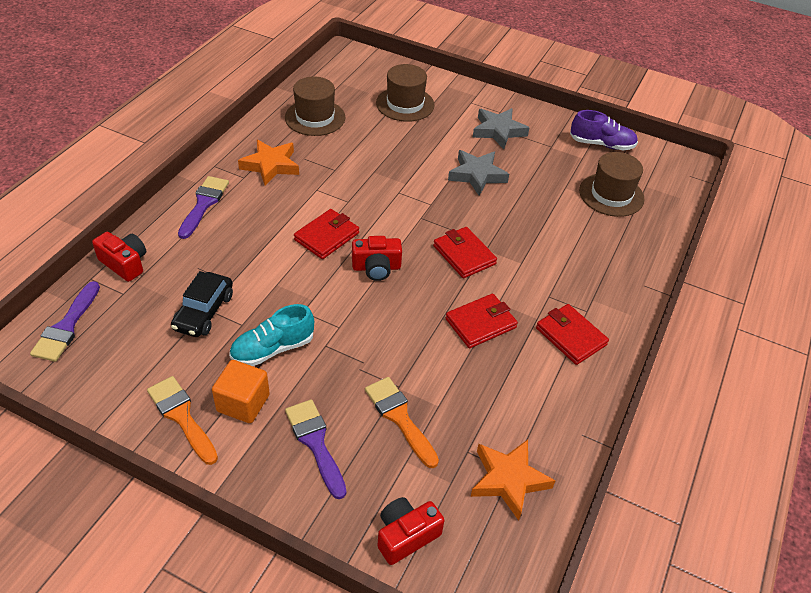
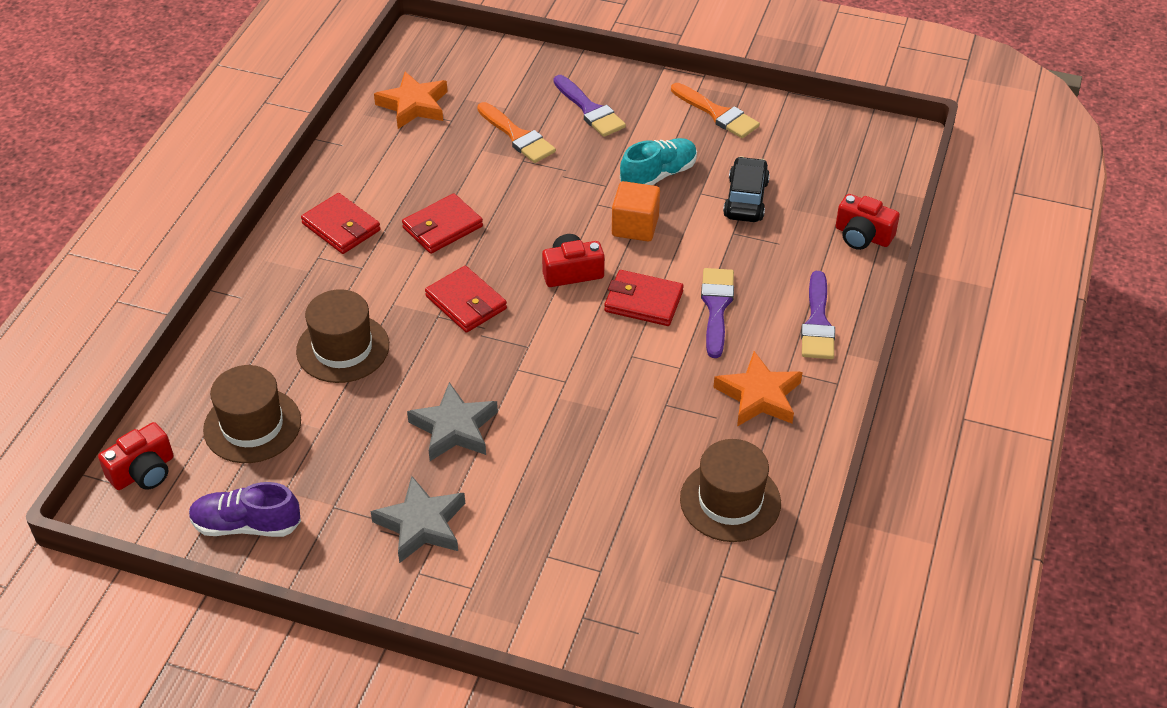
camera: 175 degrees right, 0 degrees up
(66, 326) = (875, 168): purple brush -> purple brush (716, 307)
(243, 403) = (667, 129): orange cube -> orange cube (635, 226)
(327, 236) = (643, 301): red wallet -> red wallet turned 75 degrees clockwise
(405, 104) = (588, 560): brown hat -> brown hat (343, 348)
(406, 535) = (498, 64): red camera -> red camera (143, 471)

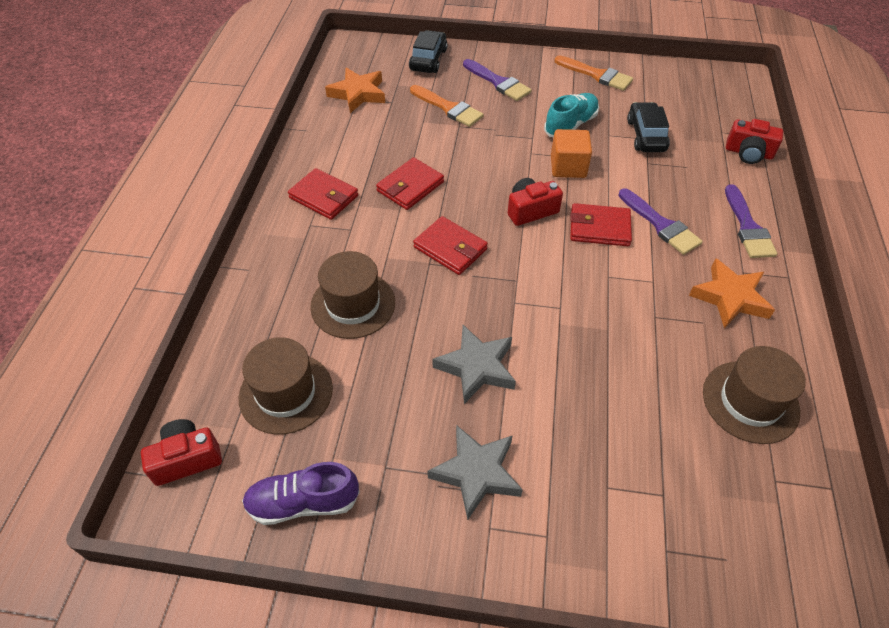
camera: 10 degrees left, 5 degrees up
(143, 471) = (187, 459): red camera -> red camera turned 150 degrees counterclockwise
(513, 69) = (428, 60): none -> black car
(716, 307) = (661, 225): purple brush -> purple brush turned 150 degrees clockwise

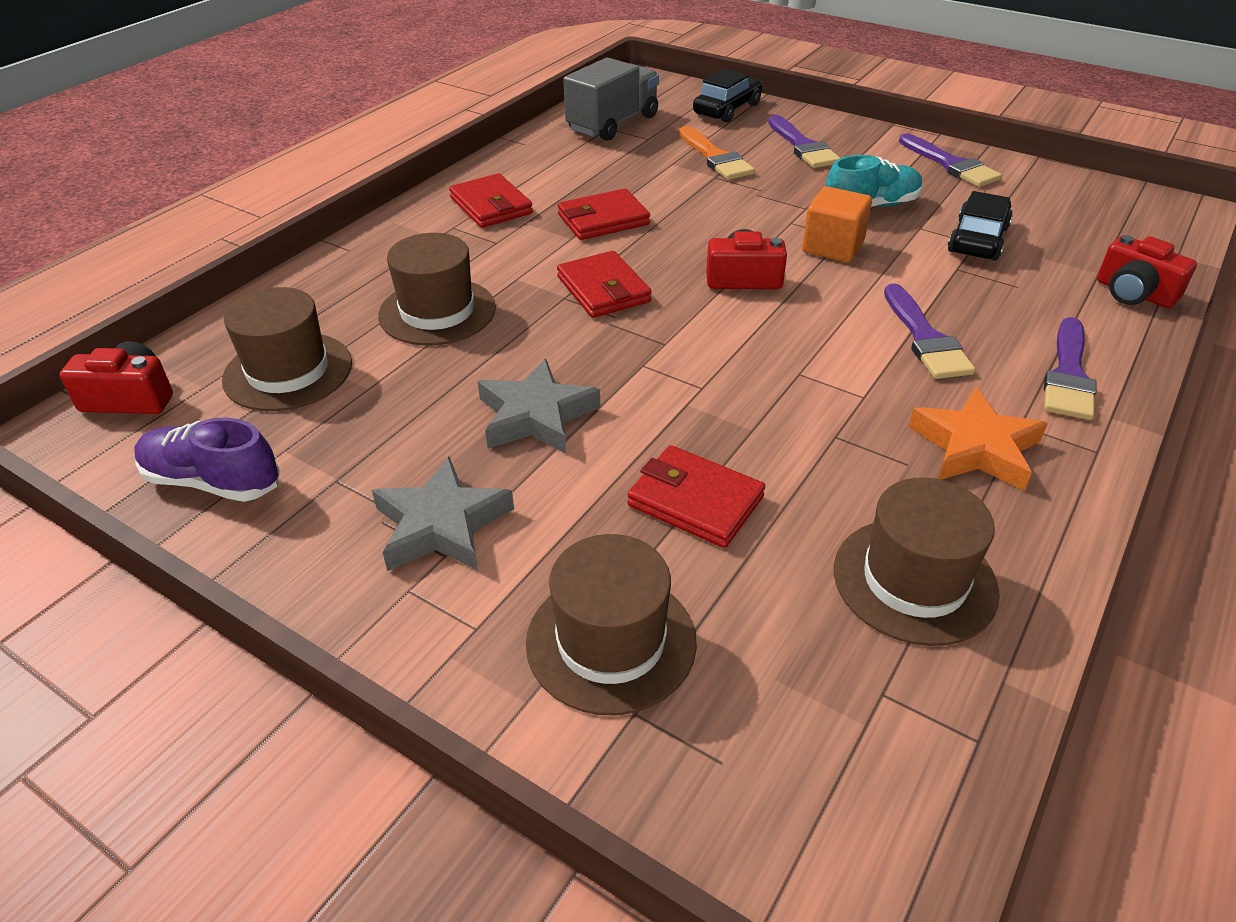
camera: 25 degrees right, 10 degrees down
(358, 94) = (612, 123): orange star -> grey truck
(597, 75) = (951, 165): orange brush -> purple brush
(599, 228) = (828, 319): red wallet -> red wallet (695, 501)
(625, 511) = (611, 641): none -> brown hat

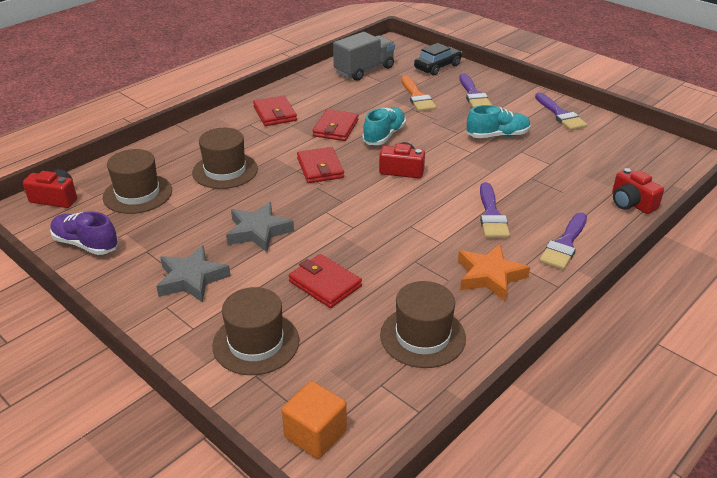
camera: 10 degrees right, 5 degrees down
(603, 220) = (335, 128): red wallet -> red wallet turned 60 degrees counterclockwise
(689, 224) = (384, 135): none -> turquoise shoe
(832, 247) = (462, 157): orange cube -> orange cube (315, 434)
(977, 240) = (552, 162): black car -> none

